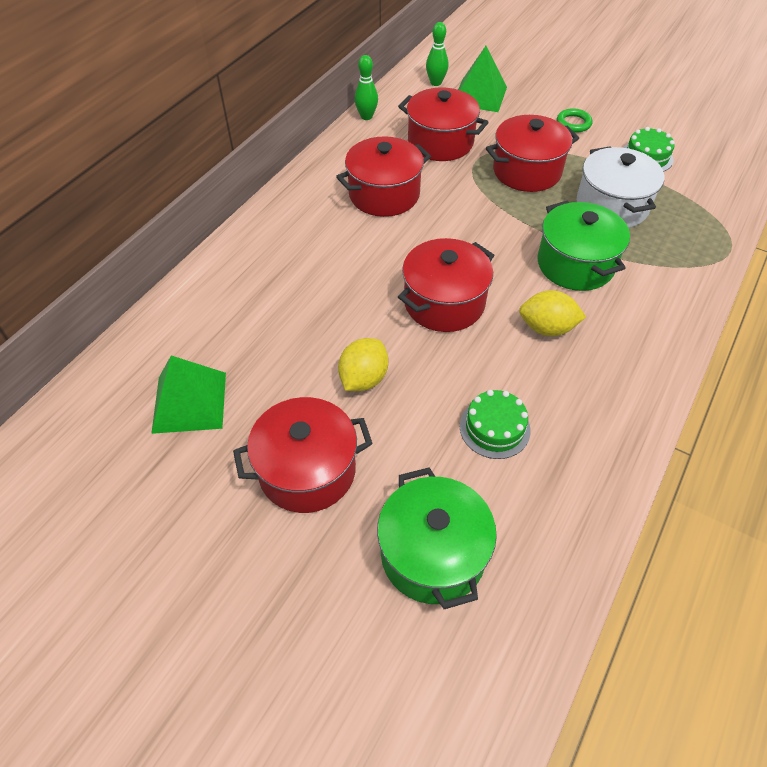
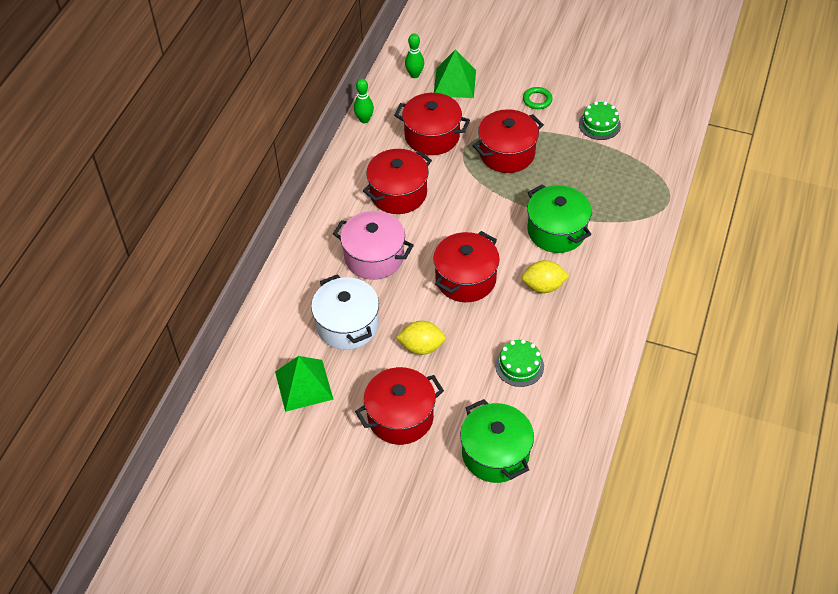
camera: 10 degrees left, 0 degrees up
(334, 259) = (374, 257): none -> pink pot
(363, 379) = (421, 347): yellow lemon -> yellow lemon turned 75 degrees clockwise
(612, 206) = (577, 175): white pot -> white pot (347, 325)

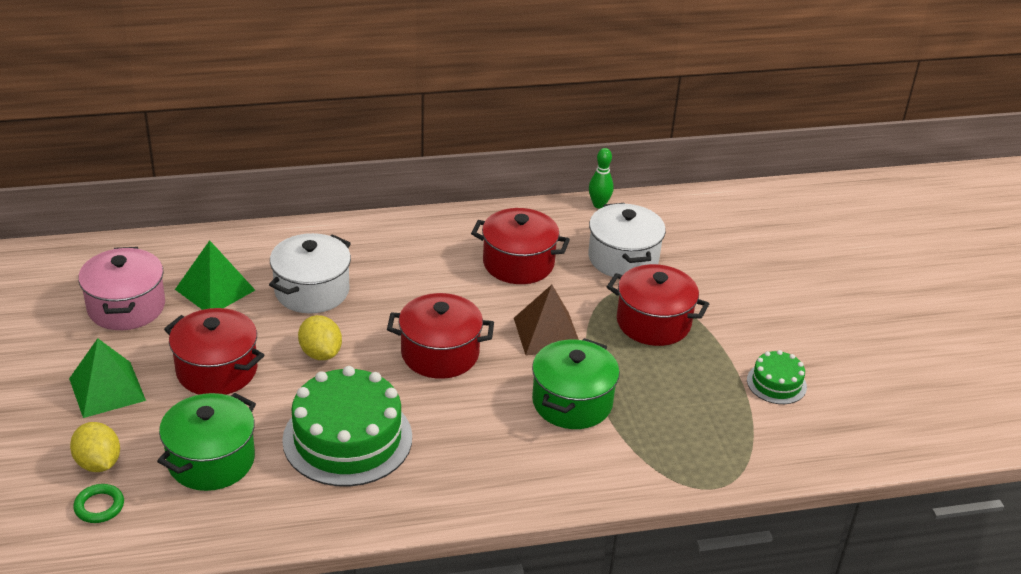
camera: 55 degrees right, 15 degrees down
(374, 257) = (416, 277): pink pot -> pink pot (126, 307)
(414, 75) = (699, 216): green bowling pin -> none
(432, 136) = (623, 258): red pot -> white pot
(454, 83) = (719, 247): green pyramid -> green pyramid (107, 389)
(482, 212) = (547, 333): none -> brown pyramid
(519, 366) = (347, 438): green cake -> green cake, size x2.02
(537, 100) = (761, 318): green ring -> green ring (99, 506)
(543, 286) = (479, 419): yellow lemon -> yellow lemon (98, 463)

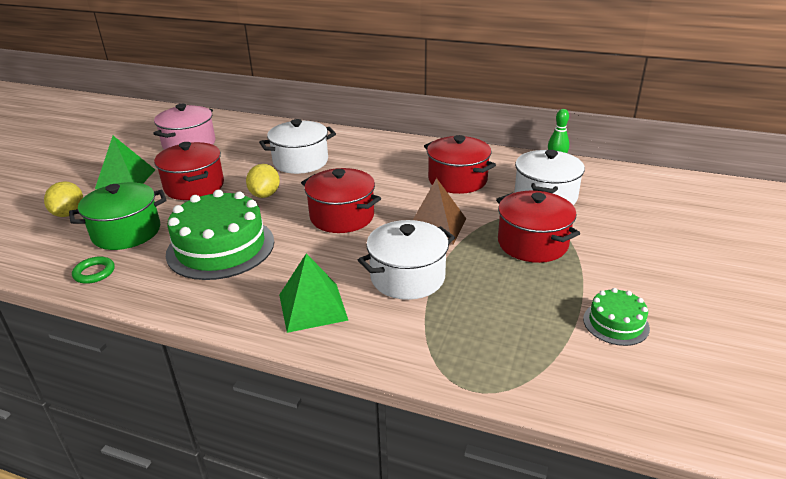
camera: 35 degrees right, 5 degrees down
(99, 506) = (37, 236): green ring -> green ring (94, 273)
(215, 289) = (246, 147): green pyramid -> green pyramid (312, 307)
(572, 402) = (407, 277): green pot -> white pot

